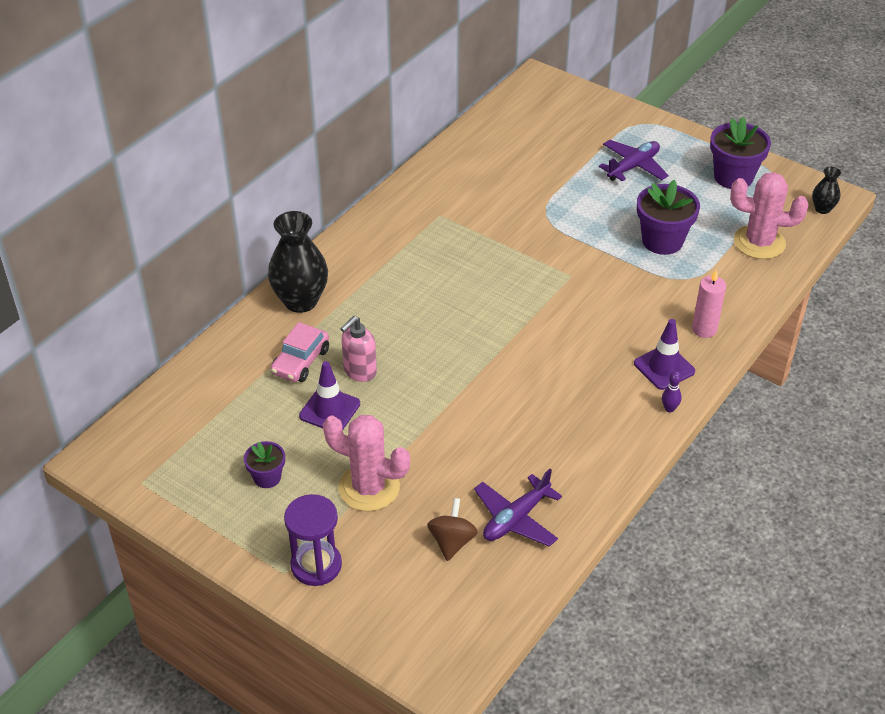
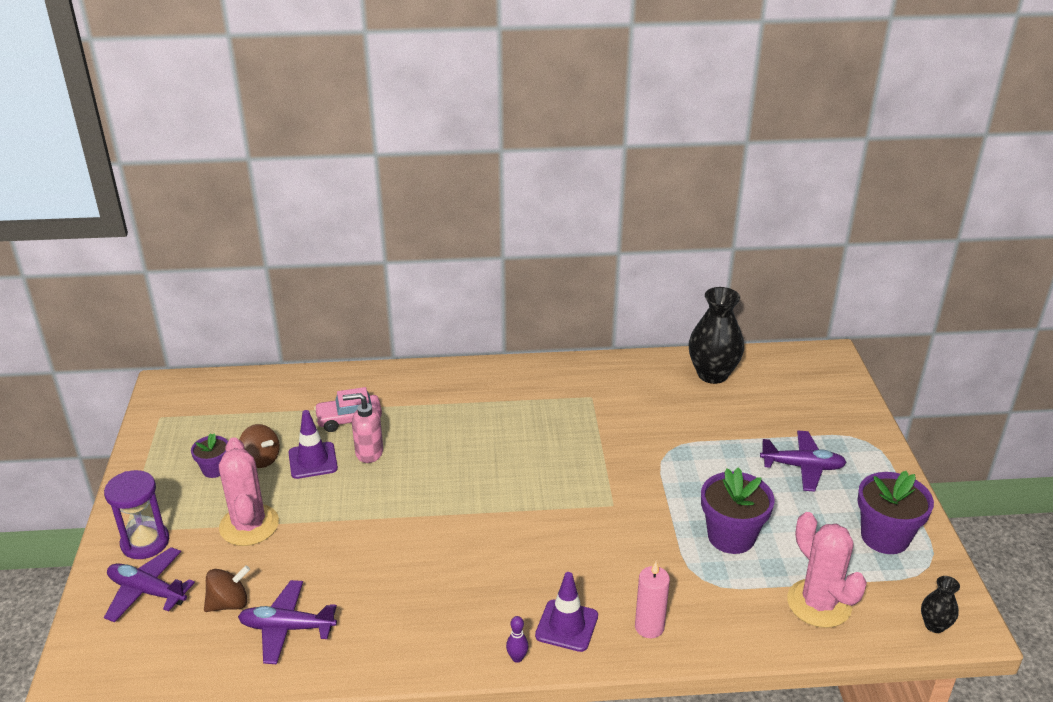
camera: 50 degrees right, 10 degrees down
(289, 441) = (261, 459): none -> brown spinning top
(300, 301) = (412, 385): black vase -> black vase (712, 374)
(382, 589) = (147, 591): none -> purple plane

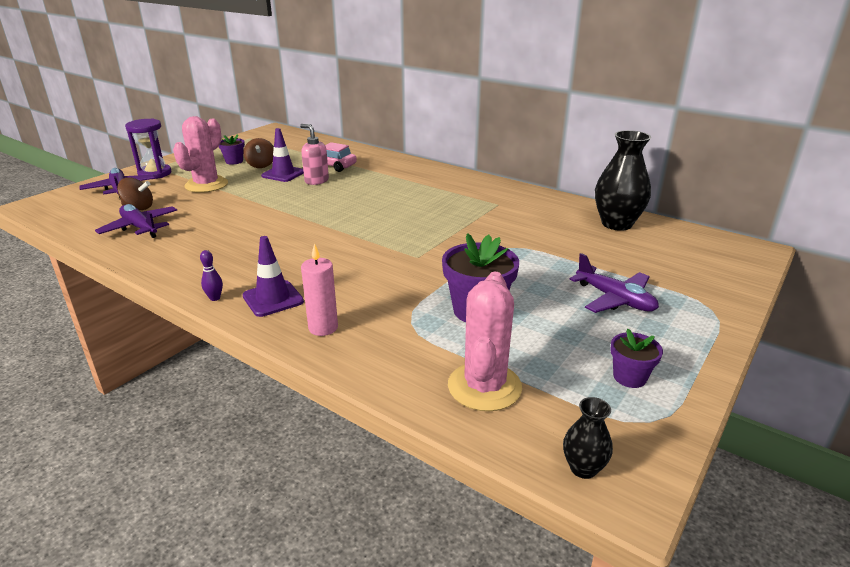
camera: 40 degrees right, 5 degrees down
(885, 537) = (629, 377): purple flower pot -> purple flower pot, size x0.56

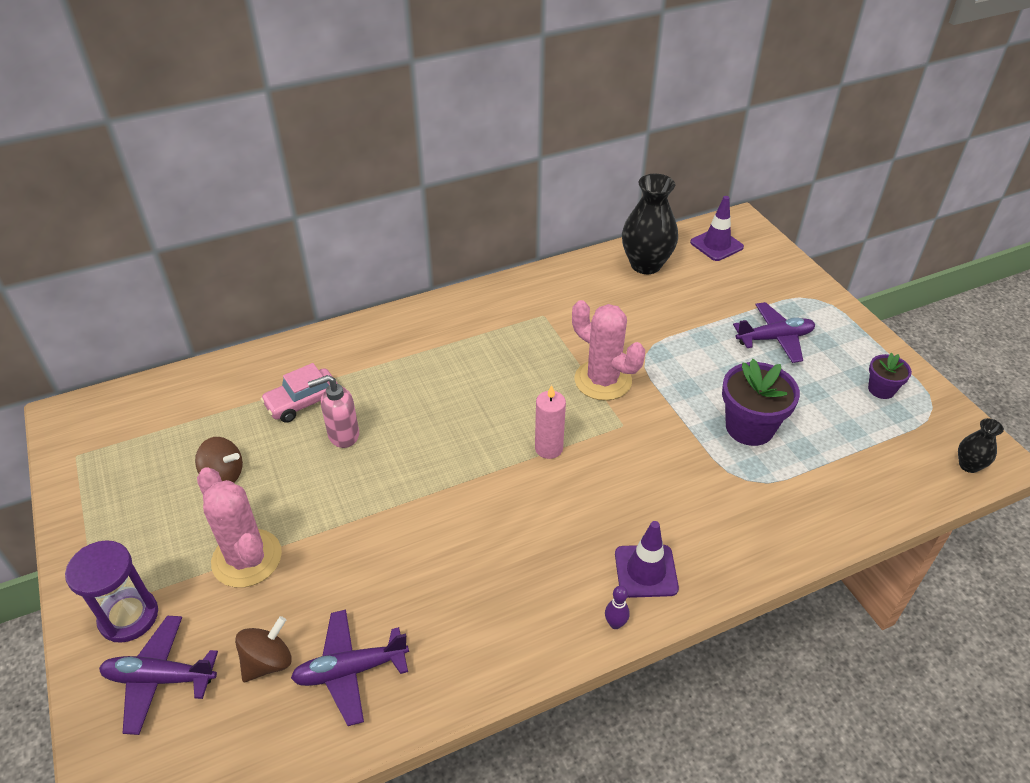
camera: 60 degrees left, 15 degrees up
(234, 161) = (173, 502): purple flower pot -> none
(283, 174) = (284, 461): purple traffic cone -> purple traffic cone (716, 245)
(323, 328) = (725, 547): pink candle -> pink candle (548, 448)
(484, 387) = (862, 474): pink cactus -> pink cactus (603, 380)

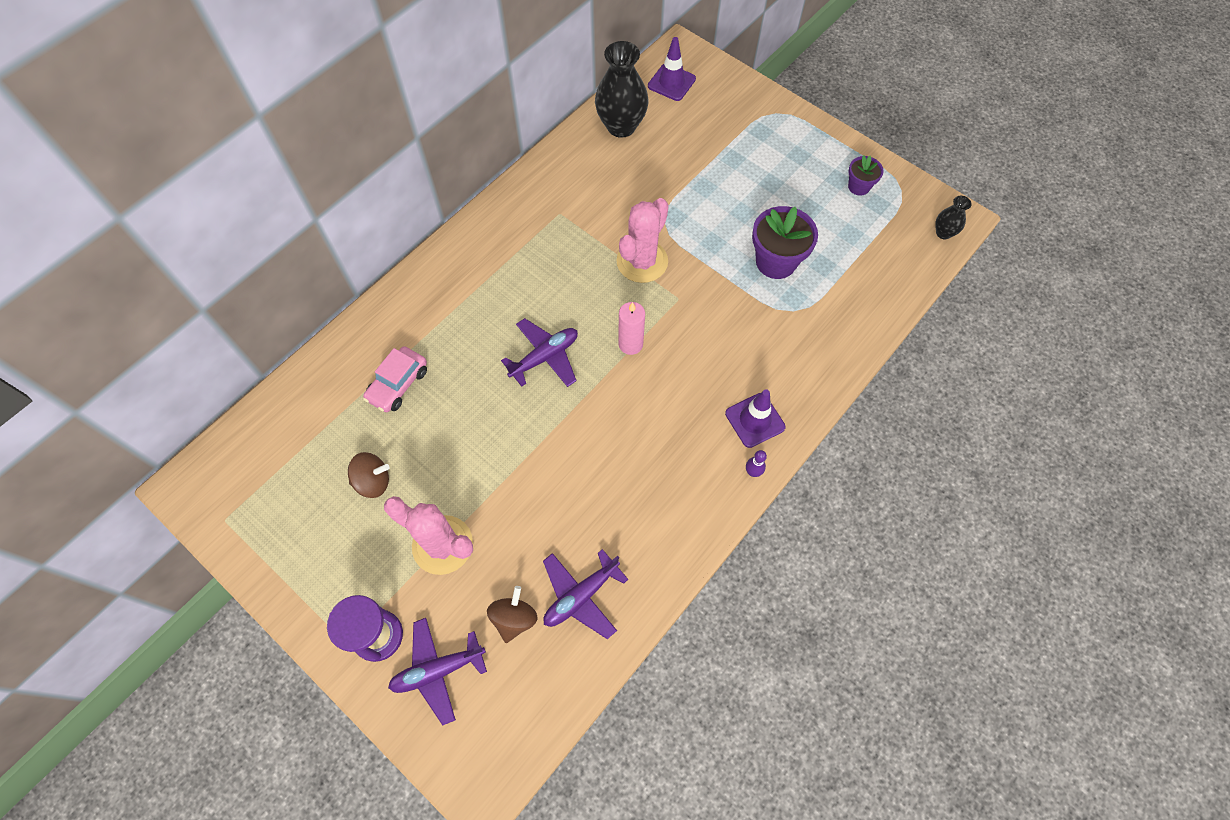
camera: 25 degrees left, 20 degrees up
(343, 435) = (453, 401): pink soap dispenser -> none
(603, 380) = (642, 261): pink cactus -> pink cactus turned 75 degrees counterclockwise
(774, 338) = (760, 166): purple plane -> purple plane (545, 357)

